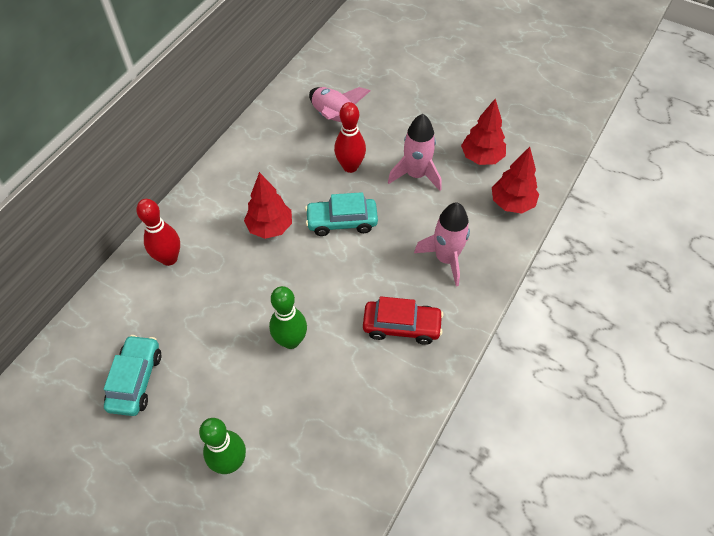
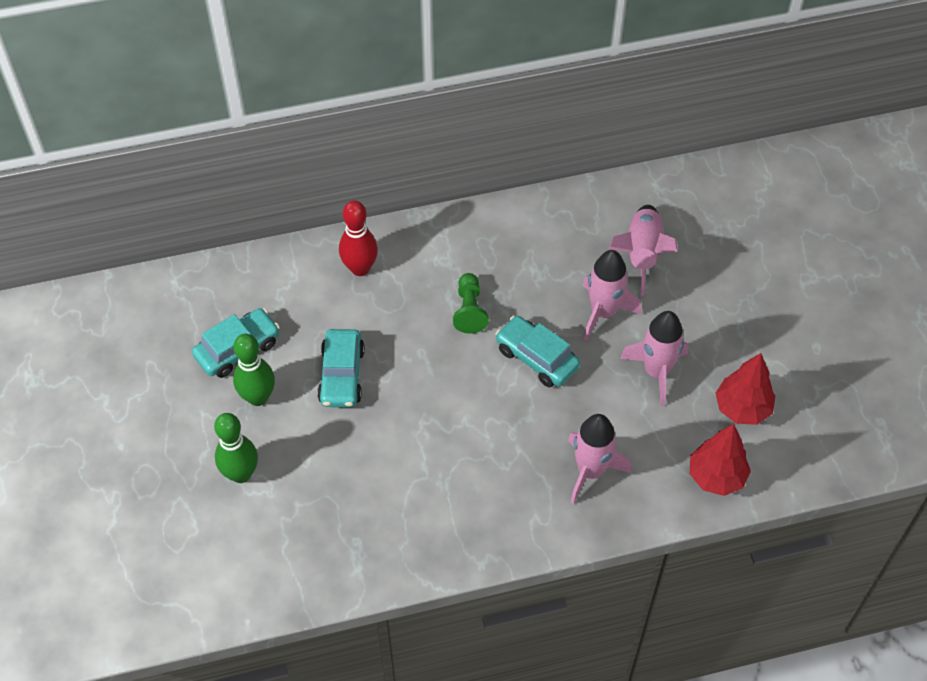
camera: 45 degrees right, 0 degrees up
(230, 334) = (342, 375): none -> turquoise car
(270, 227) = (469, 310): red tree -> green pawn
(291, 341) = (381, 423): green bowling pin -> green bowling pin (258, 397)
(350, 166) = (603, 312): red bowling pin -> pink rocket
(402, 326) = (483, 493): red car -> none

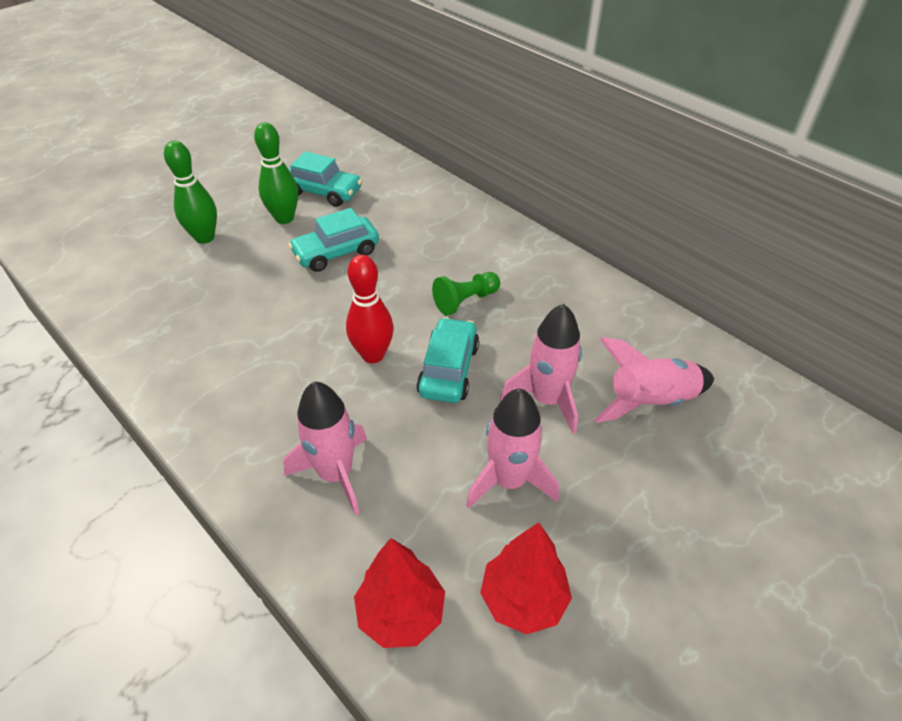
camera: 60 degrees right, 10 degrees down
(360, 268) = (452, 221): red bowling pin -> red bowling pin (373, 355)

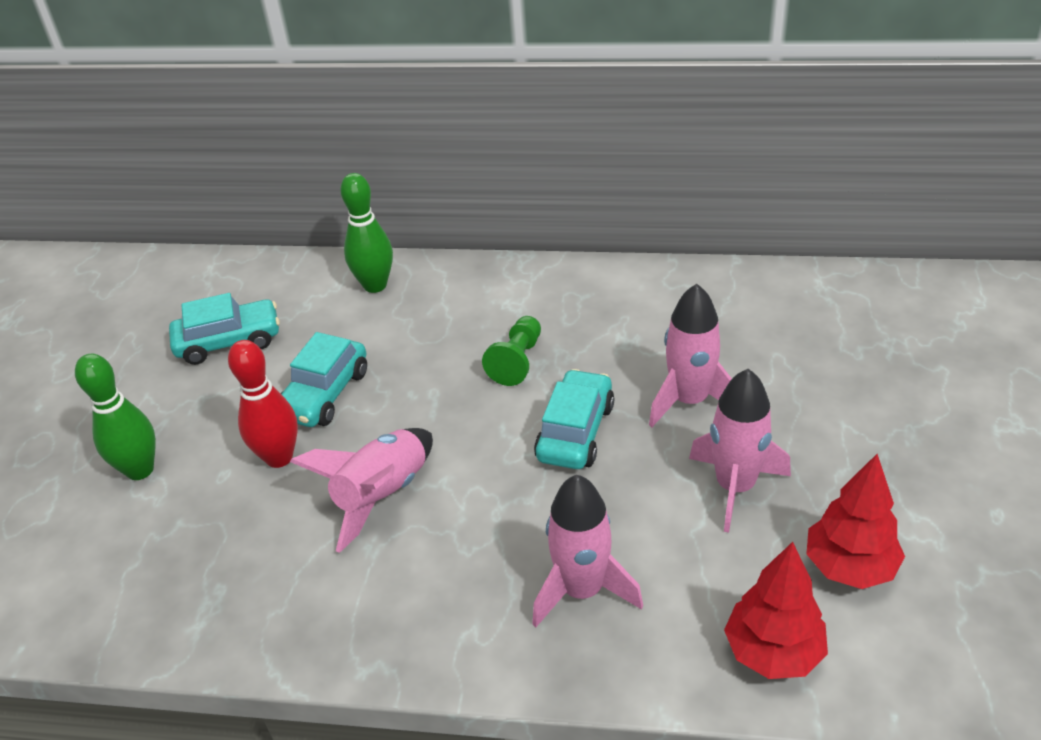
camera: 35 degrees left, 5 degrees down
(284, 218) = (216, 394): green bowling pin -> green bowling pin (375, 285)
(373, 355) = (487, 465): red bowling pin -> red bowling pin (279, 457)
(448, 370) = (575, 432): turquoise car -> turquoise car turned 45 degrees clockwise
(650, 401) = (771, 348): pink rocket -> pink rocket (382, 495)

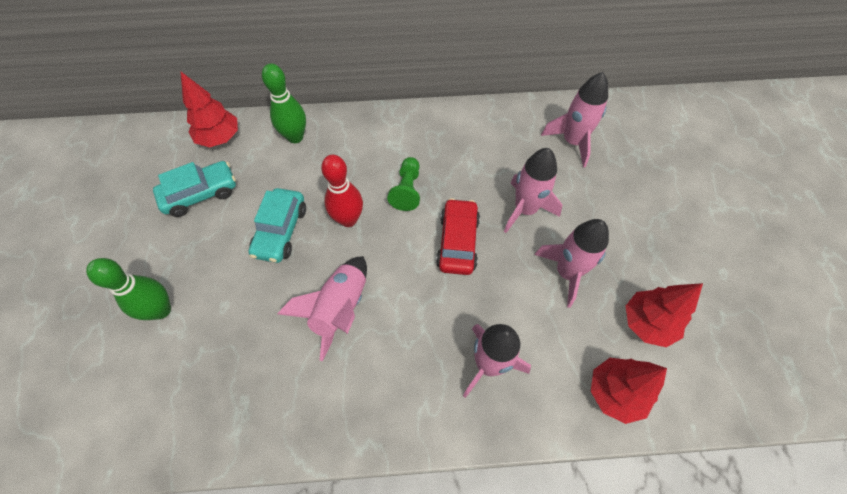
camera: 15 degrees left, 20 degrees up
(272, 279) = (219, 138): none -> red tree
(279, 457) = (260, 287): red bowling pin -> red bowling pin (348, 219)
(575, 432) = (457, 242): turquoise car -> red car
(786, 321) = (572, 142): none -> pink rocket

